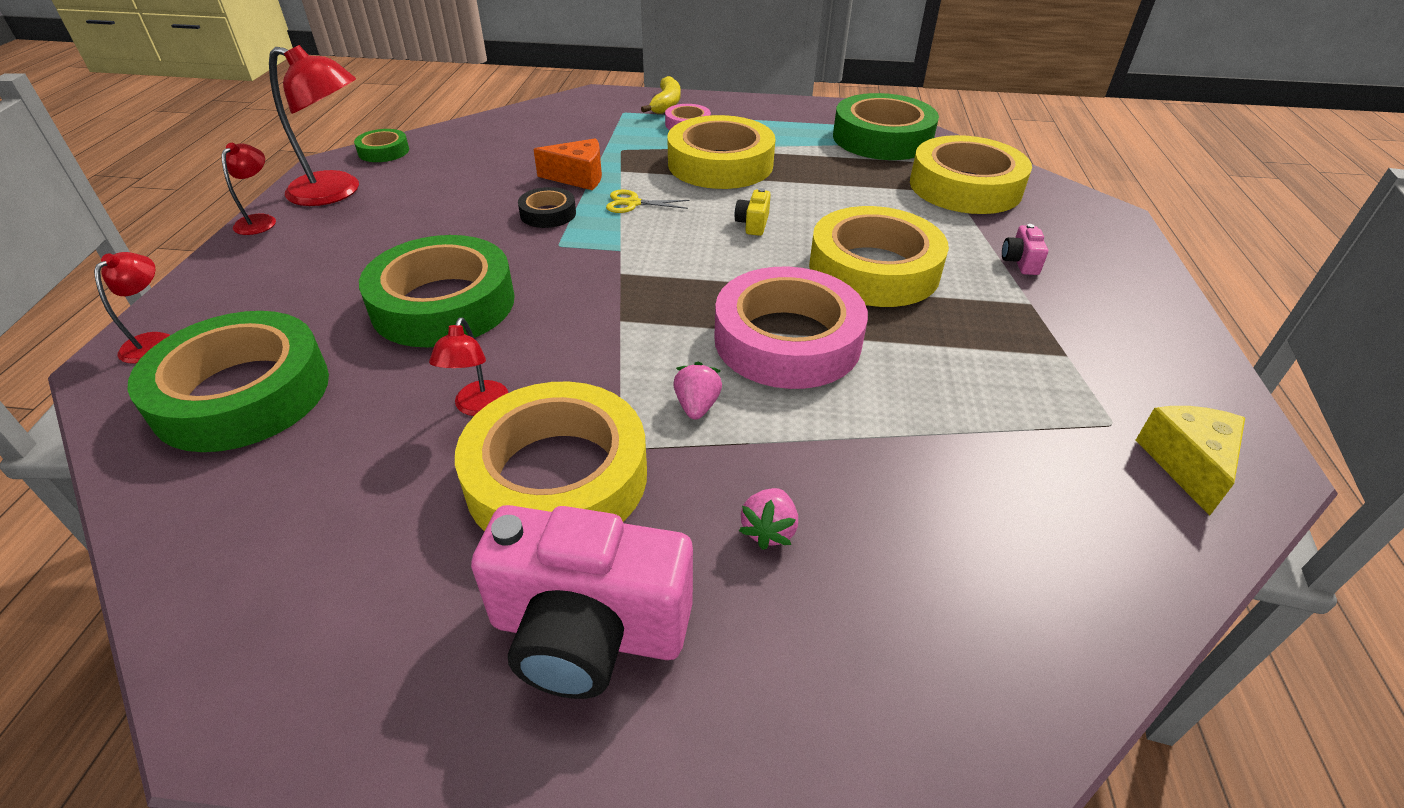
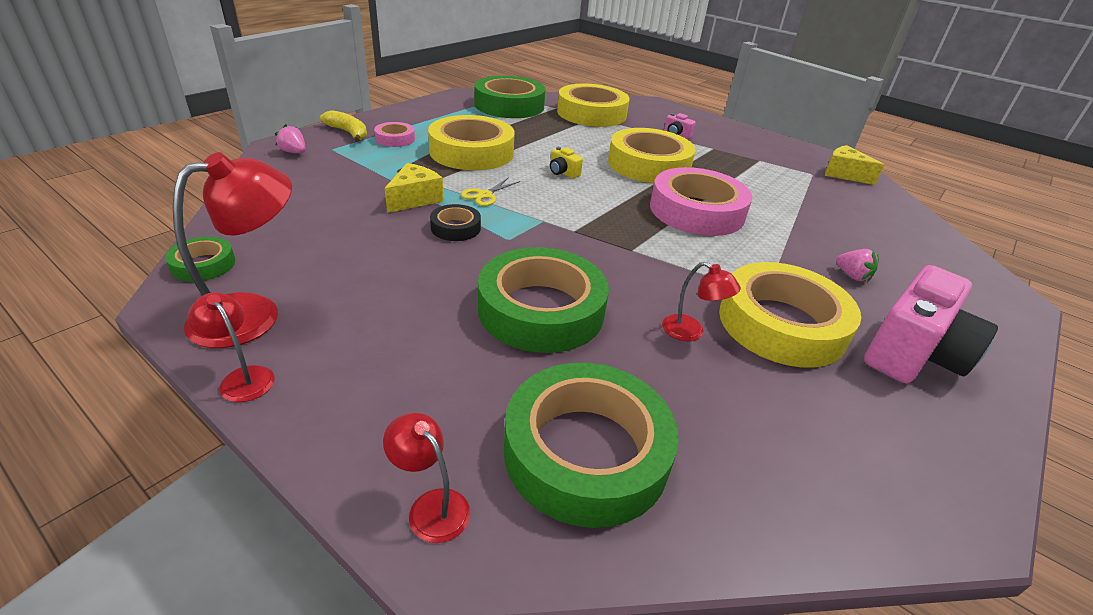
camera: 60 degrees left, 5 degrees down
(578, 177) = (414, 199): orange cheese -> yellow cheese
(697, 406) = (740, 258): pink strawberry -> pink strawberry (294, 152)

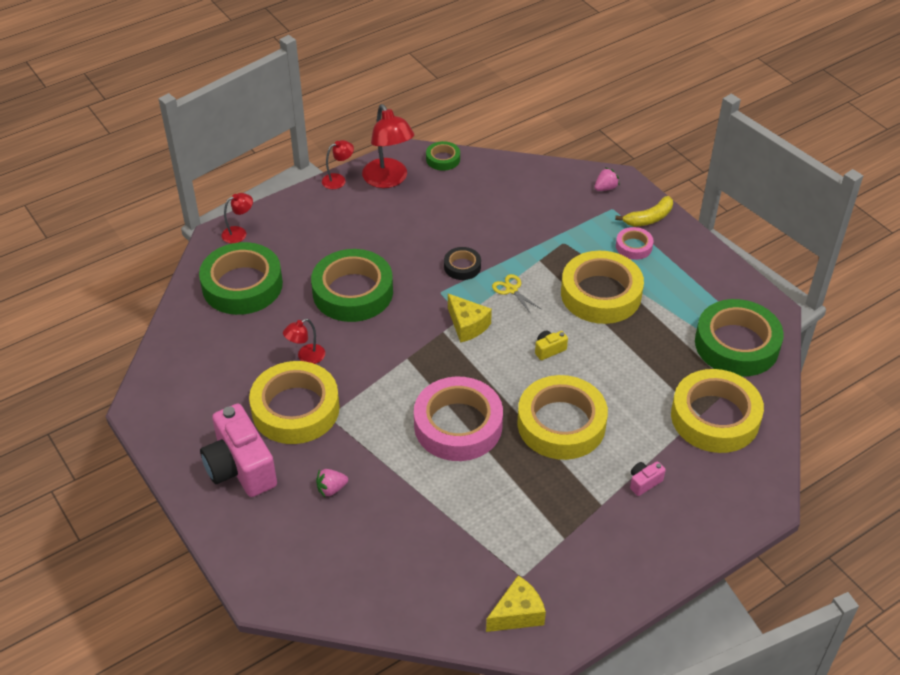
camera: 110 degrees right, 10 degrees up
(414, 199) = (511, 249): yellow cheese -> yellow cheese (467, 325)

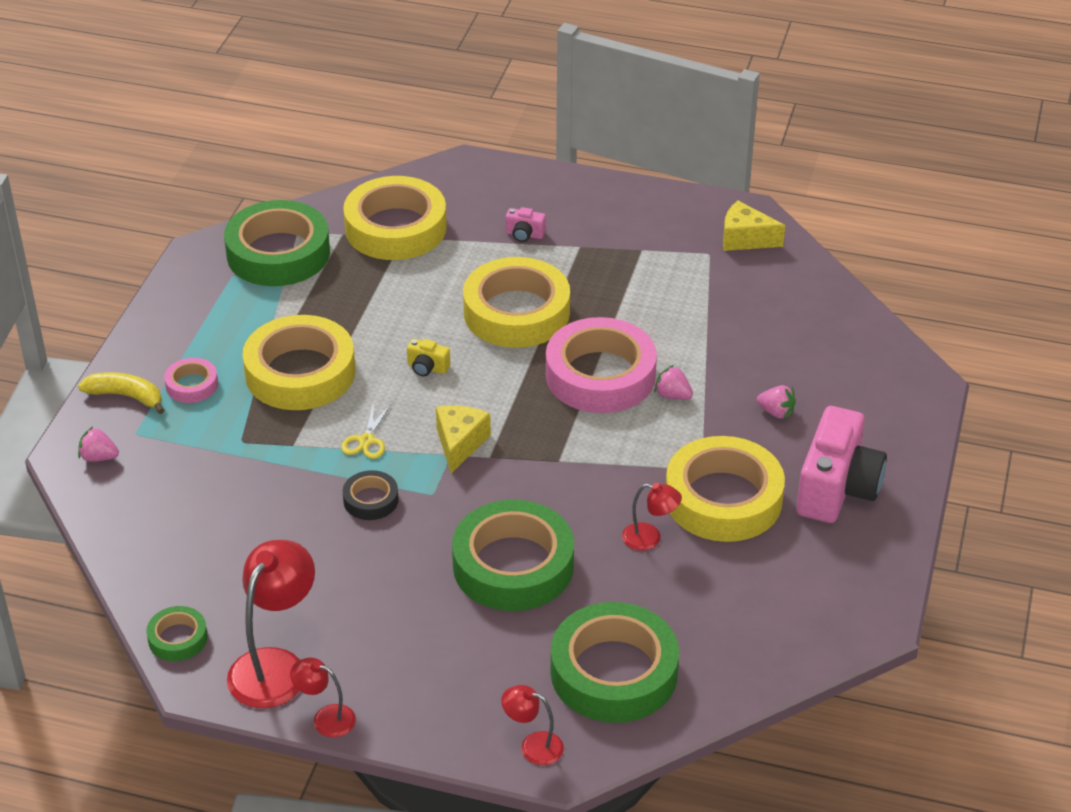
camera: 130 degrees left, 5 degrees down
(402, 448) = (672, 395): none -> pink strawberry

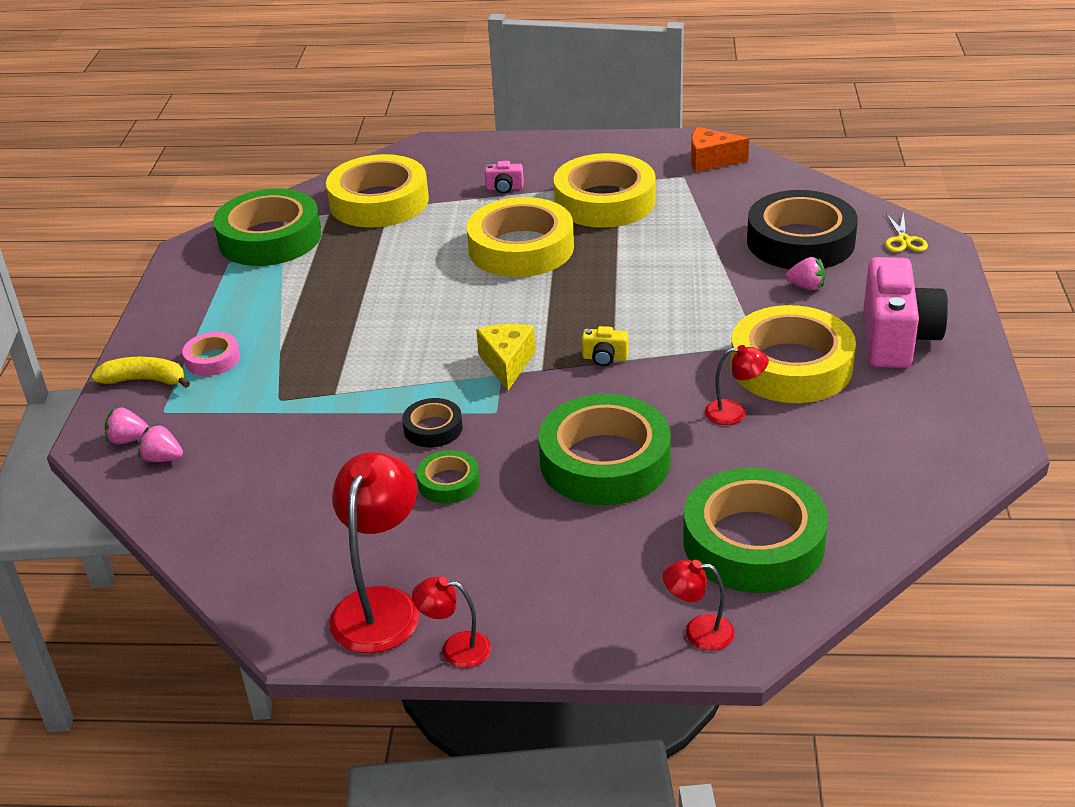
camera: 10 degrees left, 5 degrees down
(178, 638) = (261, 598): green tape -> green tape (448, 482)
(300, 372) = (322, 330): yellow tape -> yellow tape (604, 201)
(366, 440) = (410, 377): yellow scissors -> yellow scissors (903, 240)
(427, 368) = (450, 306): yellow camera -> yellow camera (604, 358)
(600, 375) = (623, 284): pink tape -> none
(672, 395) = (700, 289): pink strawberry -> pink strawberry (163, 458)
(745, 239) = (711, 161): yellow cheese -> orange cheese
(793, 357) = (800, 241): none -> black tape

